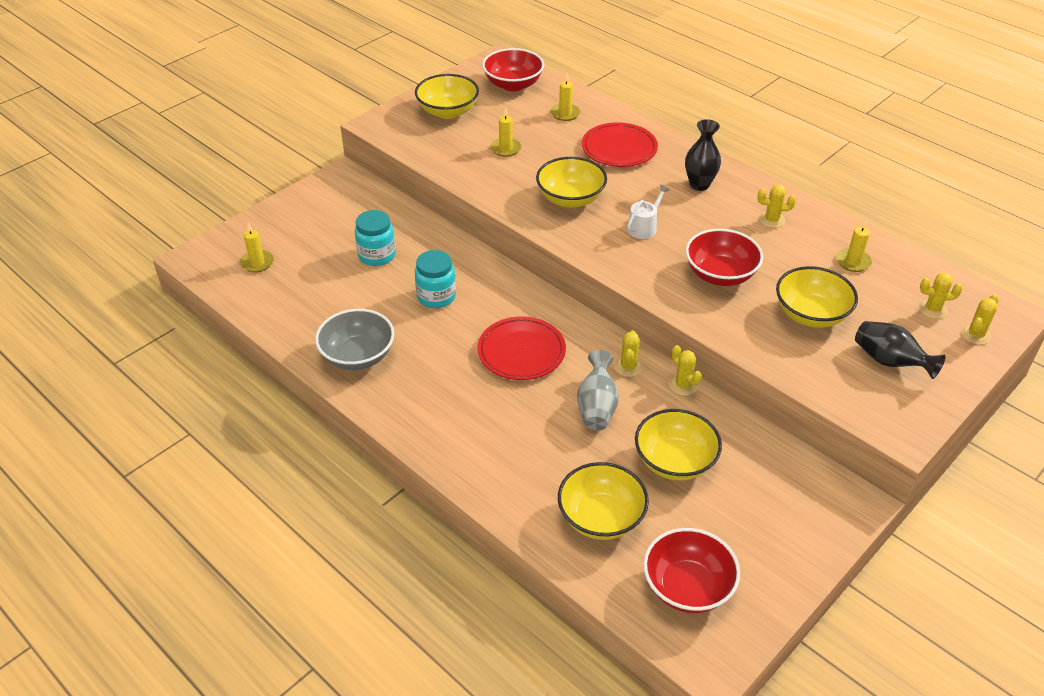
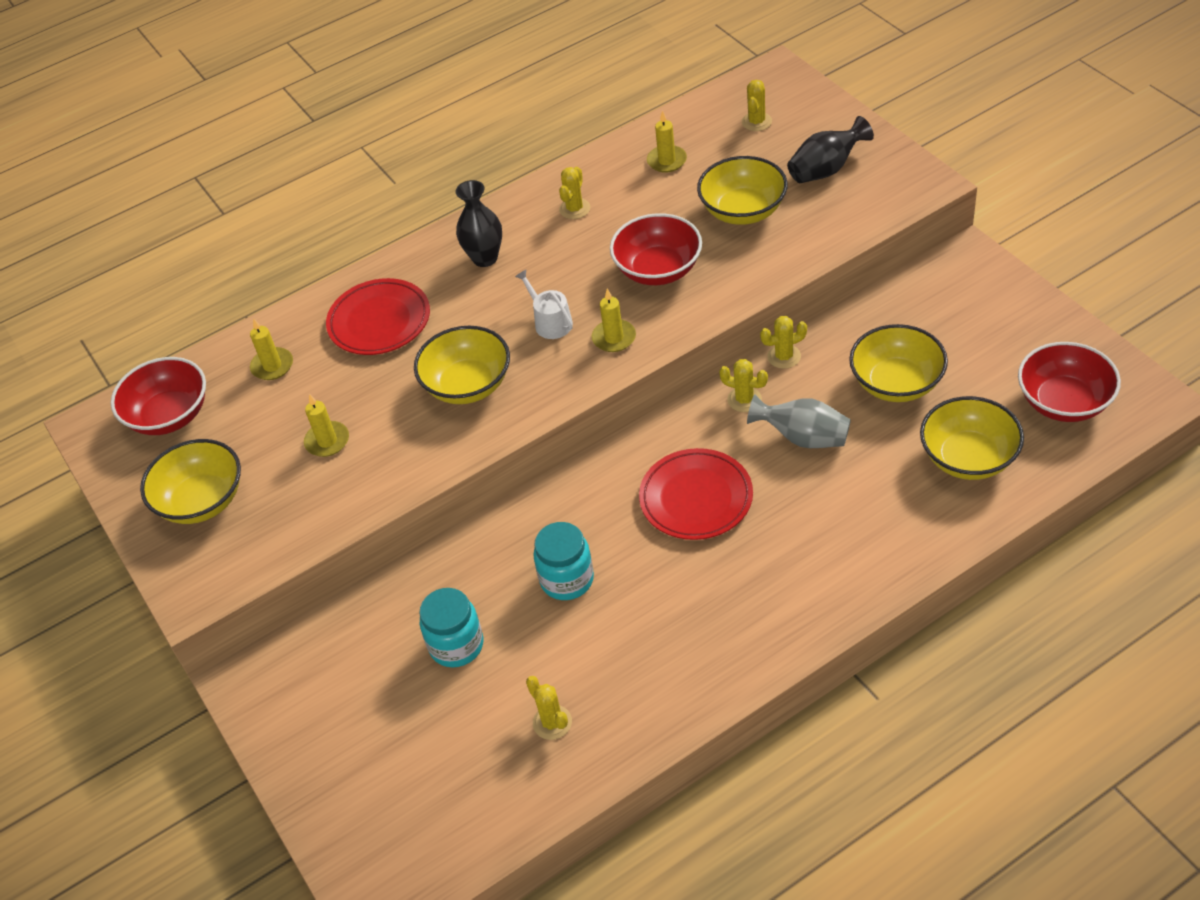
camera: 70 degrees left, 5 degrees up
(257, 263) = (421, 808): yellow candle -> yellow candle (614, 338)
(358, 356) = (662, 679): grey bowl -> none
(975, 335) = (800, 102): yellow cactus -> yellow cactus (552, 722)

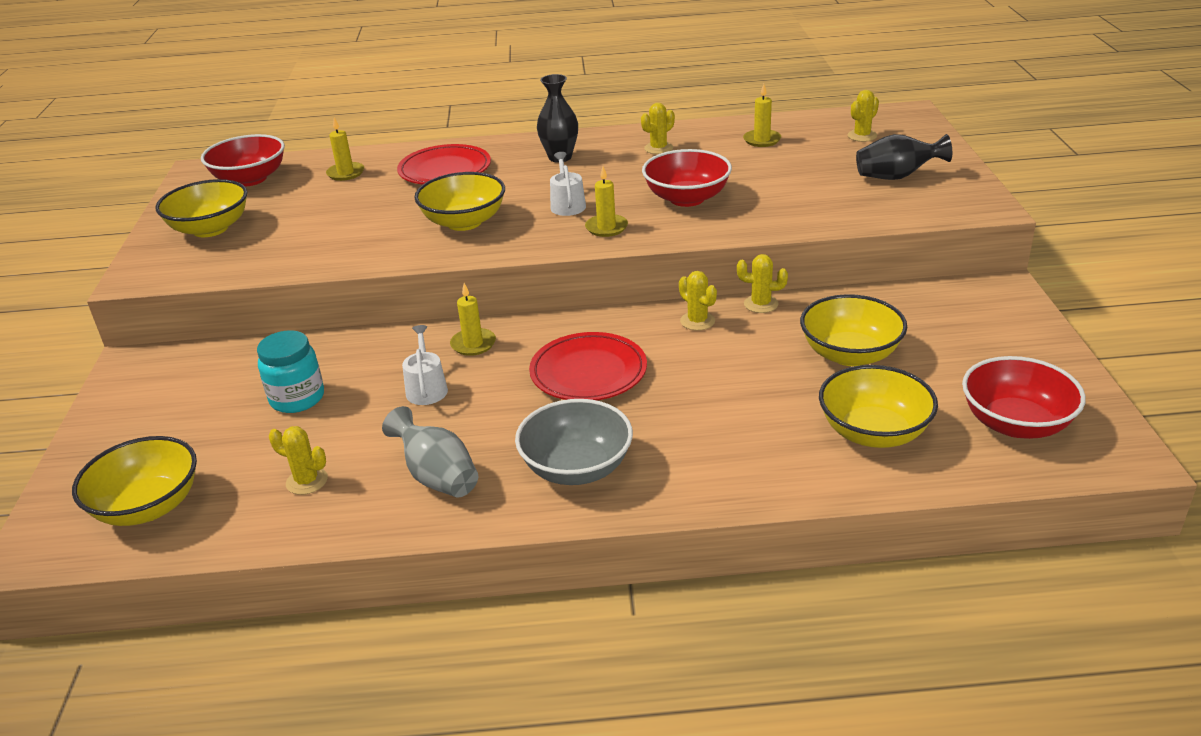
camera: 25 degrees right, 15 degrees down
(327, 441) = (330, 223): yellow candle -> yellow candle (473, 344)
(552, 722) = (307, 481): yellow cactus -> yellow cactus turned 60 degrees counterclockwise
(567, 579) = (426, 388): turquoise jar -> white watering can
(743, 211) = (796, 183): yellow bowl -> yellow bowl (148, 507)
(768, 600) = (577, 468): none -> grey bowl
(803, 438) = (725, 364): grey vase -> grey vase (437, 477)

